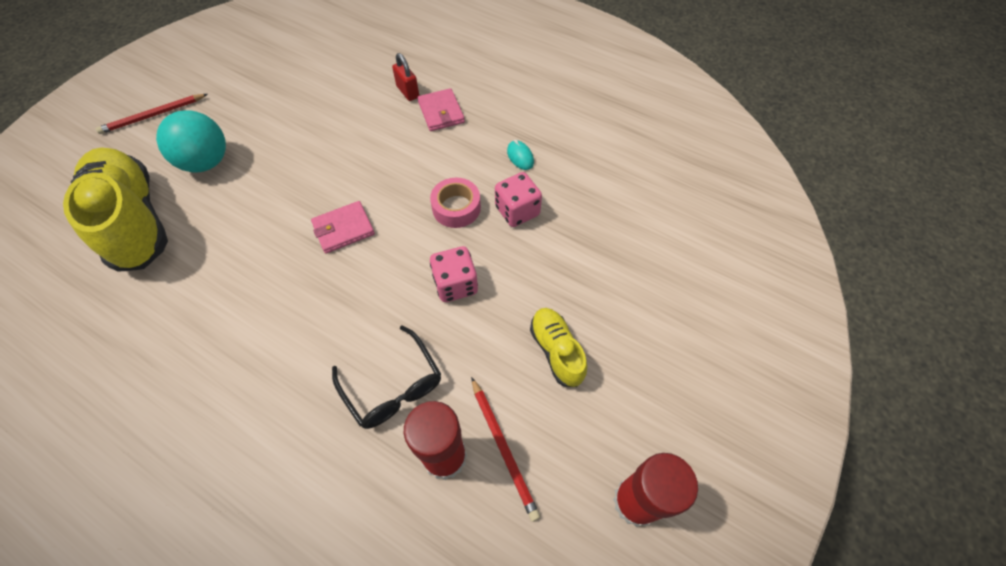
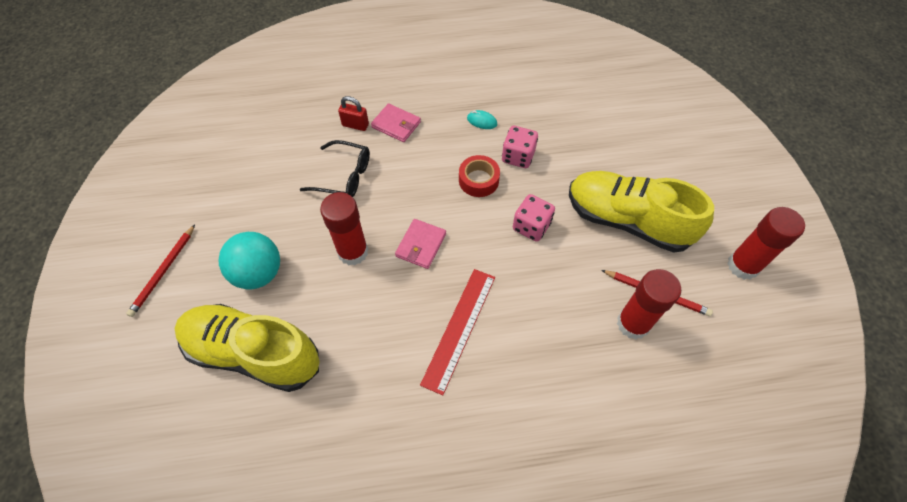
camera: 40 degrees left, 0 degrees up
(287, 195) = (353, 252): none -> red glue stick
(290, 326) = (459, 328): none -> red ruler
(393, 387) = (564, 312): black glasses -> black glasses (345, 176)
(456, 208) = (478, 180): pink tape -> red tape
(556, 351) = (627, 221): yellow shoe -> yellow shoe, size x2.03

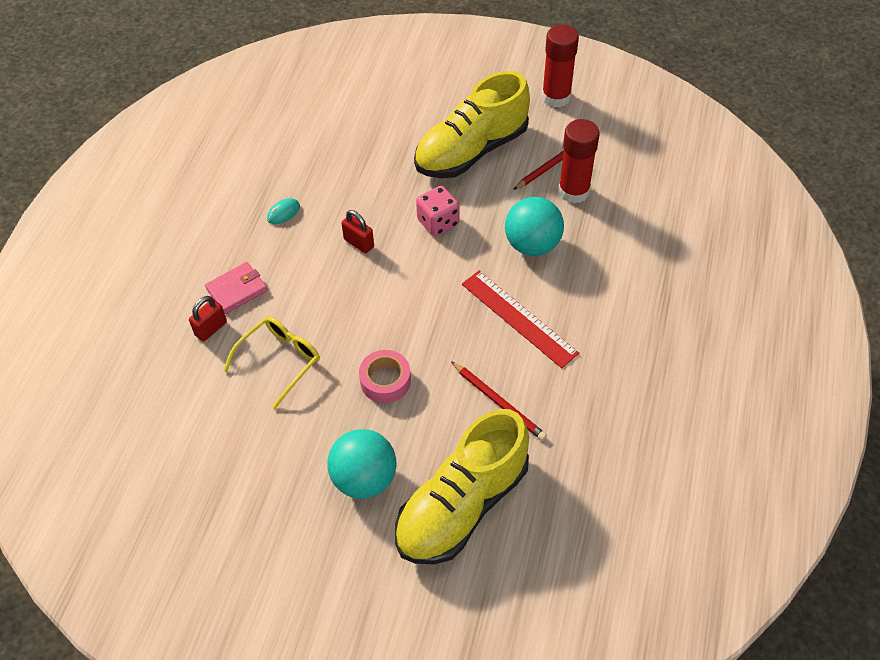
camera: 65 degrees left, 5 degrees down
(163, 272) = (308, 581): red pencil -> red pencil (499, 402)
(345, 176) = (280, 360): black glasses -> yellow glasses
(353, 252) = (385, 381): red glue stick -> pink tape
(421, 245) = (410, 318): pink wallet -> none
(478, 180) = (359, 243): red tape -> red padlock
(518, 156) = (349, 200): pink dice -> none
(547, 310) = (532, 245): none -> turquoise ball

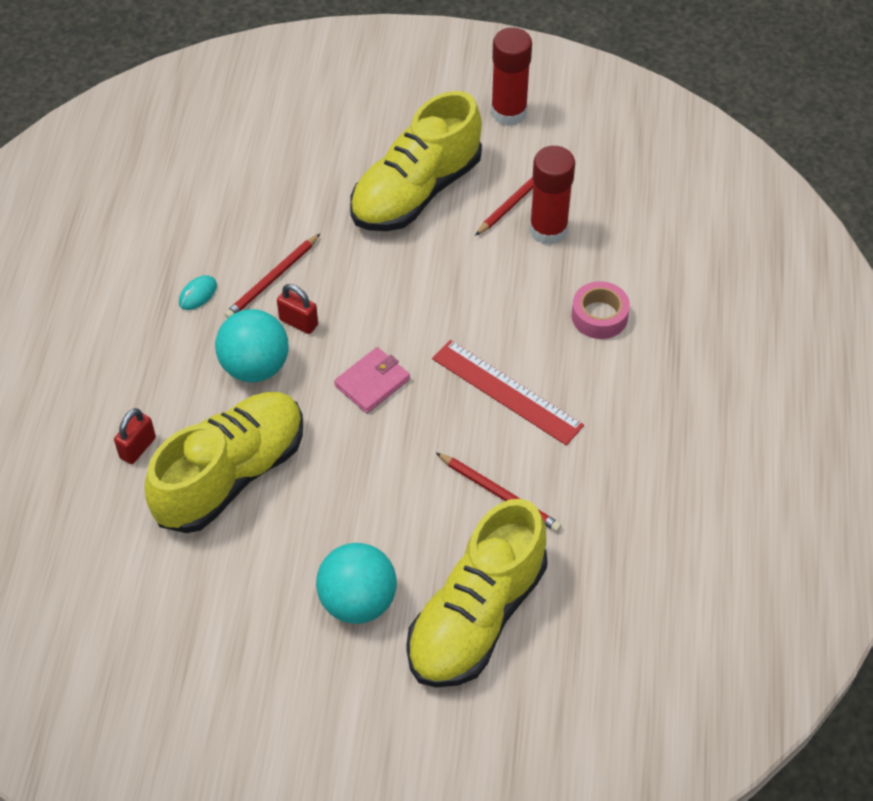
camera: 10 degrees left, 0 degrees up
(237, 290) = (159, 396): pink wallet -> pink wallet (372, 382)
(280, 360) = (231, 475): yellow glasses -> yellow shoe
(344, 207) = (272, 279): none -> red pencil
(385, 381) = (361, 485): pink tape -> pink tape (599, 316)
(438, 222) = (390, 286): pink dice -> none
(532, 245) = (509, 301): turquoise ball -> turquoise ball (255, 367)

